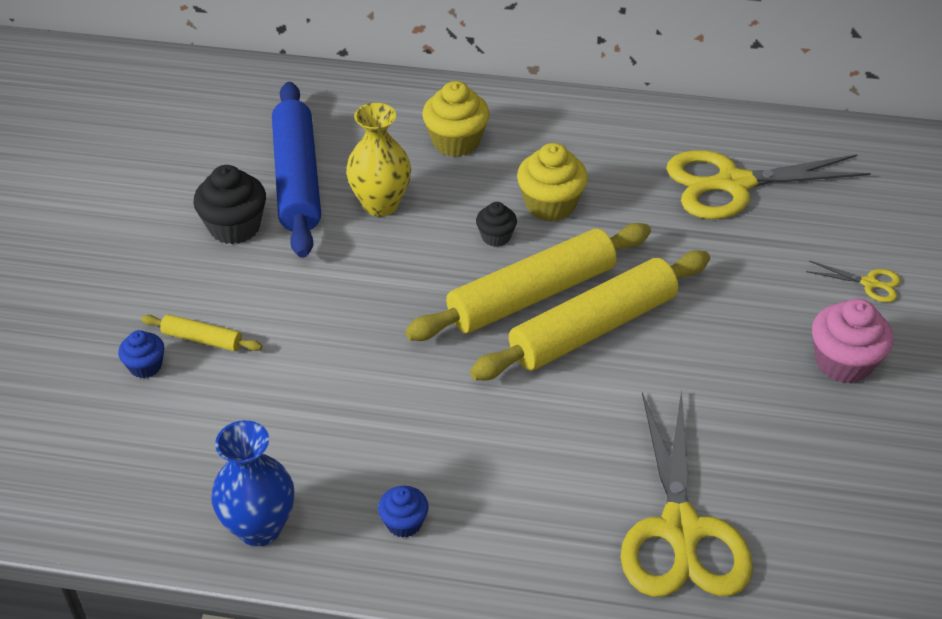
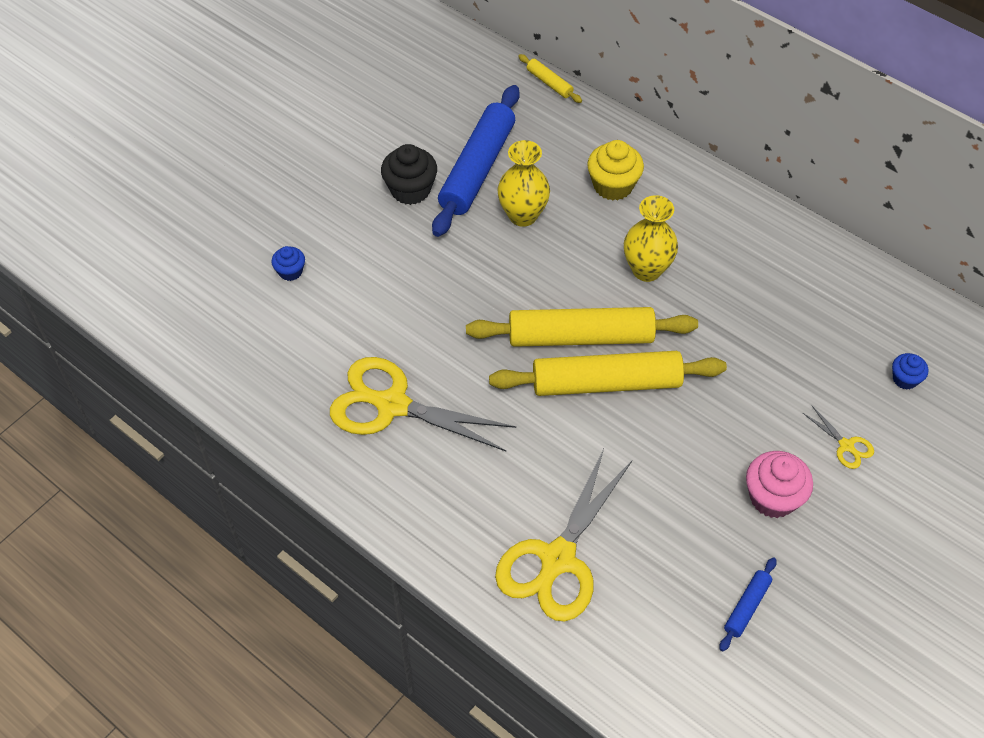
camera: 30 degrees right, 10 degrees up
(202, 339) = (337, 268): yellow rolling pin -> yellow rolling pin (549, 83)
(260, 527) = (292, 420): blue vase -> none
(404, 523) = (381, 462): blue cupcake -> blue cupcake (905, 379)
(496, 237) = (587, 278): black cupcake -> none
(550, 205) = (646, 270): yellow cupcake -> yellow vase
(732, 184) = (802, 314): yellow scissors -> yellow scissors (391, 405)
(906, 480) = (746, 607): none -> blue rolling pin

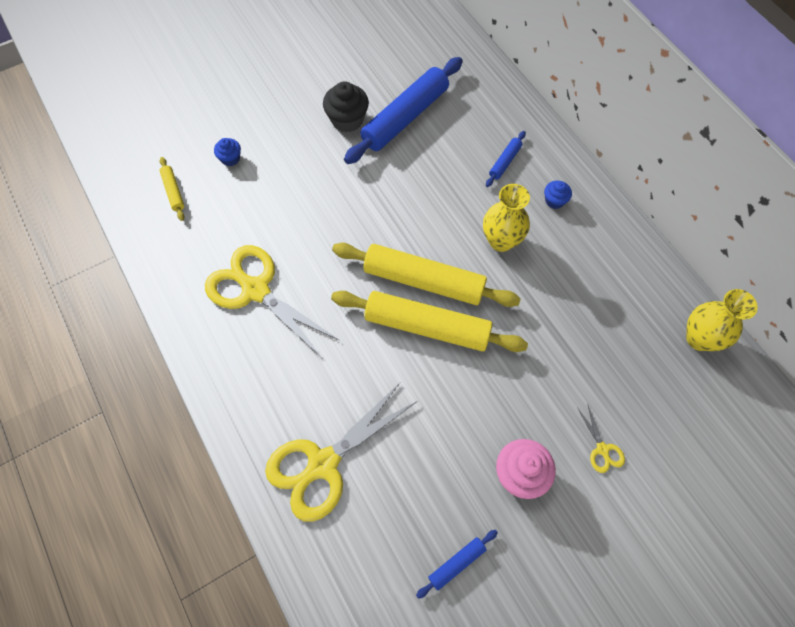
camera: 20 degrees right, 10 degrees up
(523, 215) = (423, 165): yellow vase -> yellow vase (699, 338)
(549, 83) = (491, 63): yellow rolling pin -> yellow rolling pin (173, 191)
(613, 186) = (505, 162): yellow cupcake -> blue rolling pin
(905, 379) = (678, 406): blue cupcake -> blue cupcake (554, 201)

